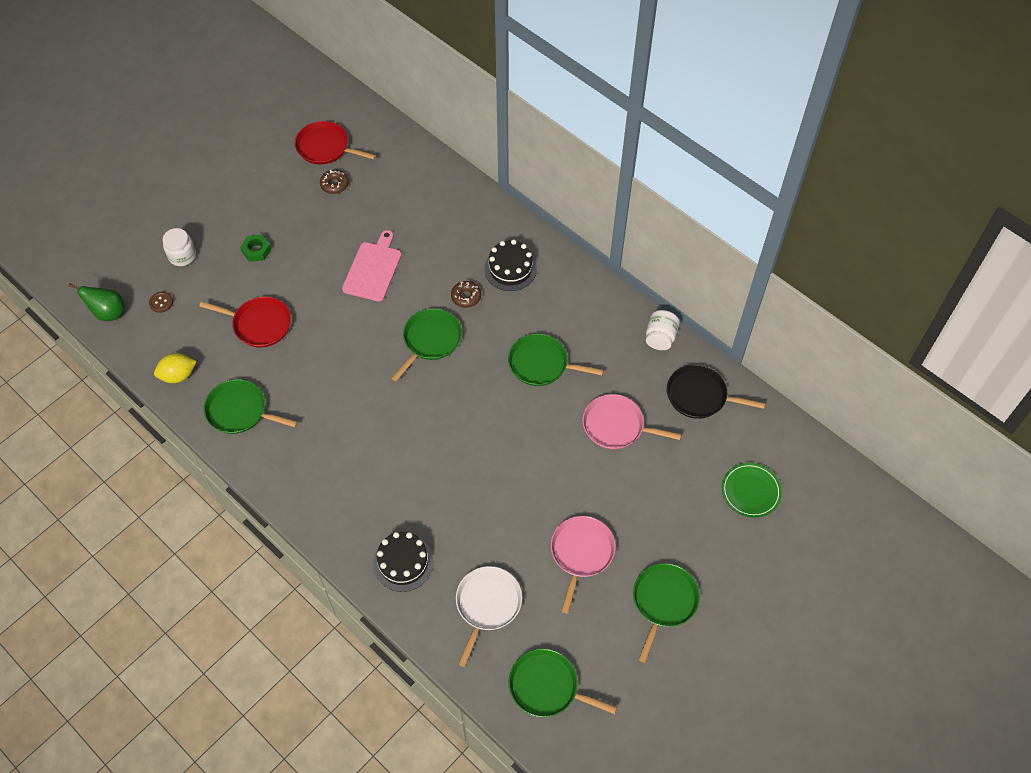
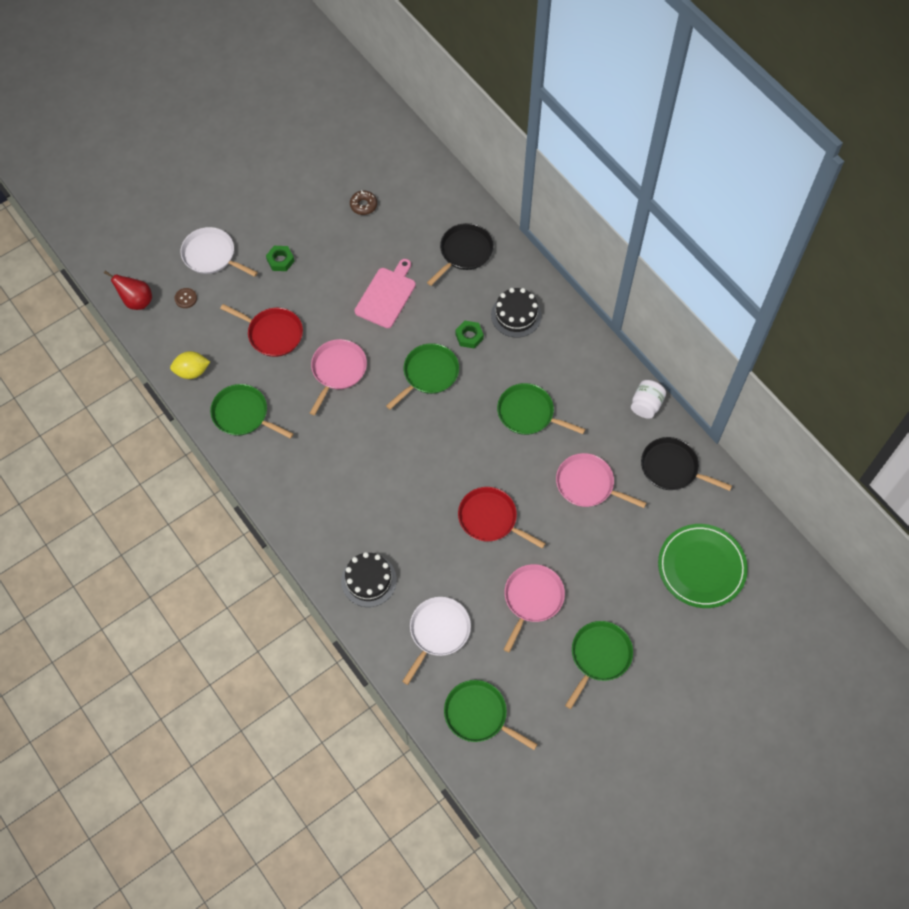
camera: 10 degrees right, 5 degrees up
(108, 313) = (137, 301): green pear -> red pear
(182, 256) = (211, 255): white jar -> white pan
(325, 147) = (361, 166): red pan -> red pan (490, 519)
(334, 351) = (337, 370): none -> pink pan
(446, 215) = (464, 252): none -> black pan
(466, 297) = (469, 336): brown donut -> green nut
(750, 491) = (701, 567): green plate -> green plate, size x1.58

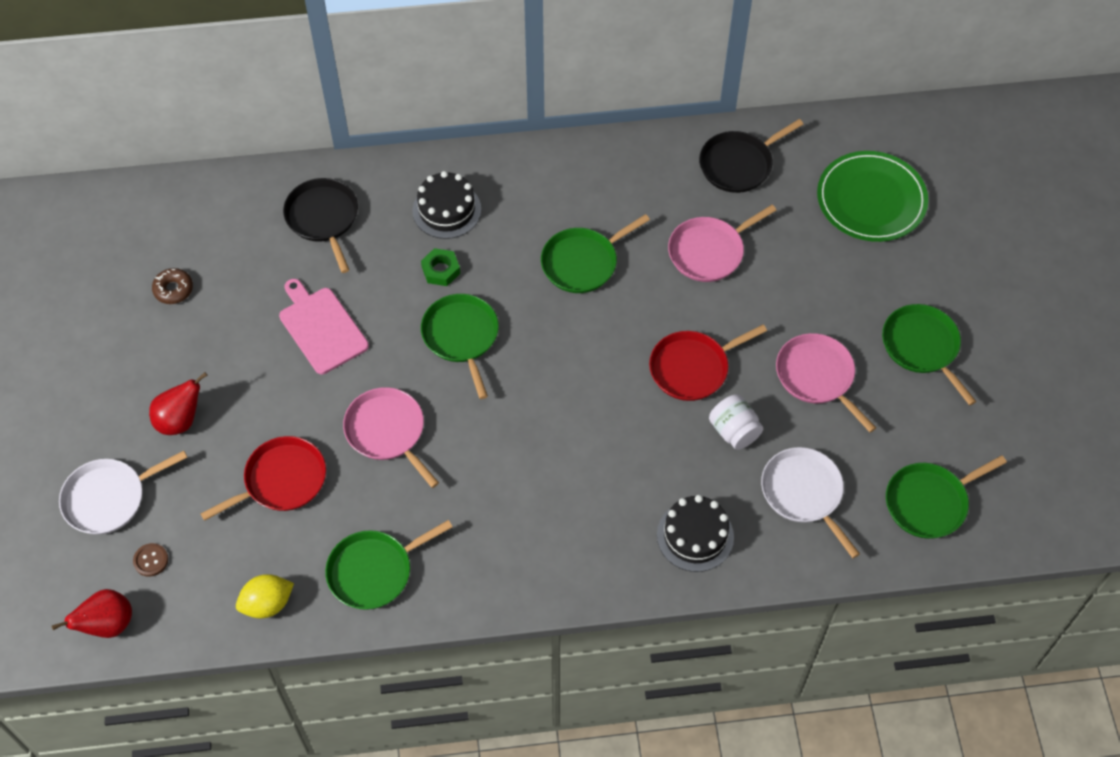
camera: 60 degrees left, 5 degrees down
(192, 371) = (267, 604): yellow lemon -> yellow lemon turned 45 degrees clockwise
(280, 260) = (180, 420): green nut -> red pear
(646, 405) = (647, 148): white jar -> white jar (734, 431)

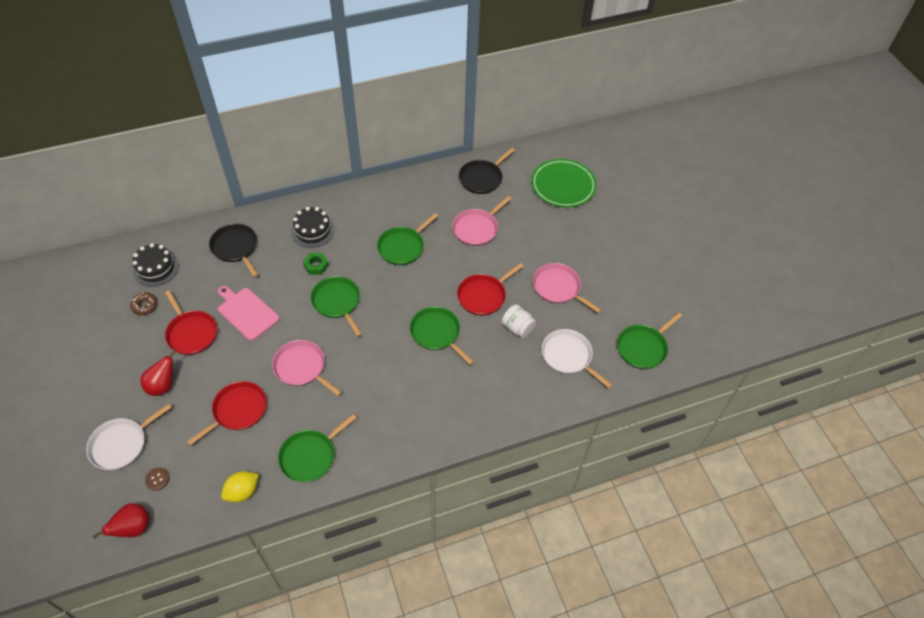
camera: 15 degrees left, 5 degrees down
(234, 345) = (191, 333): none -> red pan
(695, 536) = (509, 394): black cake -> black cake (156, 268)
(922, 347) = (614, 261): green pan -> green pan (437, 333)

